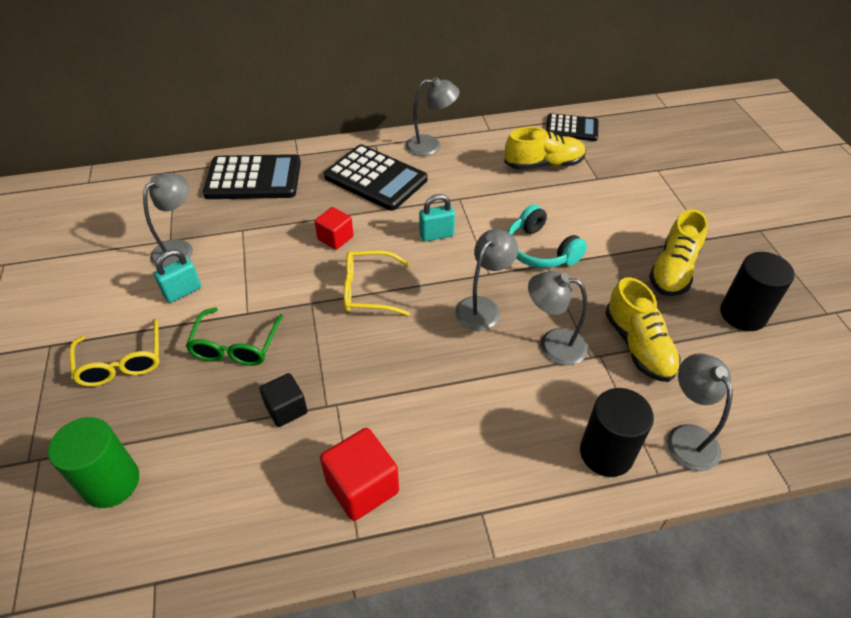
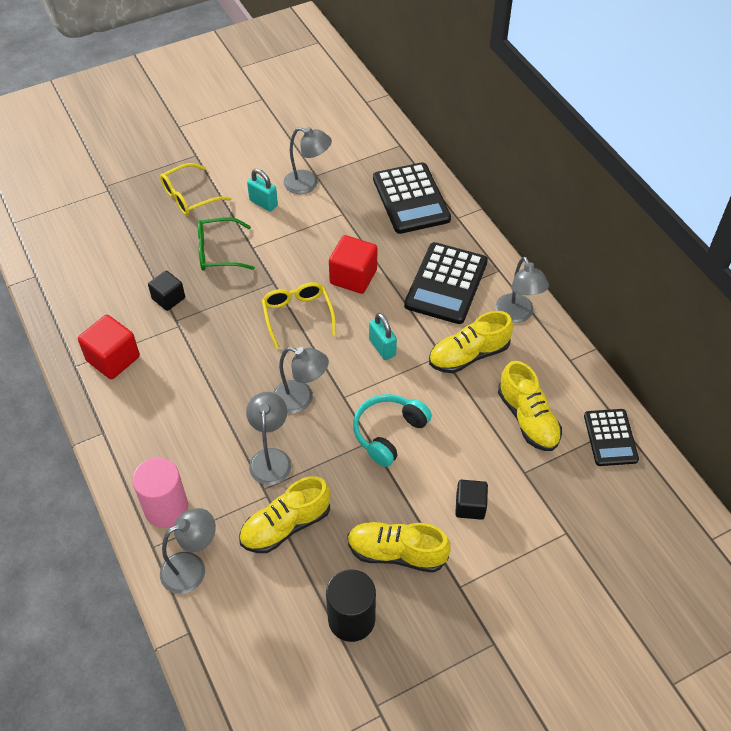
camera: 75 degrees right, 5 degrees up
(111, 482) = (97, 230): green cylinder -> none
(335, 238) = (353, 277): red cube -> red cube, size x1.53
(465, 182) = (468, 355): none -> yellow shoe
(606, 453) = (166, 508): black cylinder -> pink cylinder
(627, 215) = (470, 506): none -> black cube

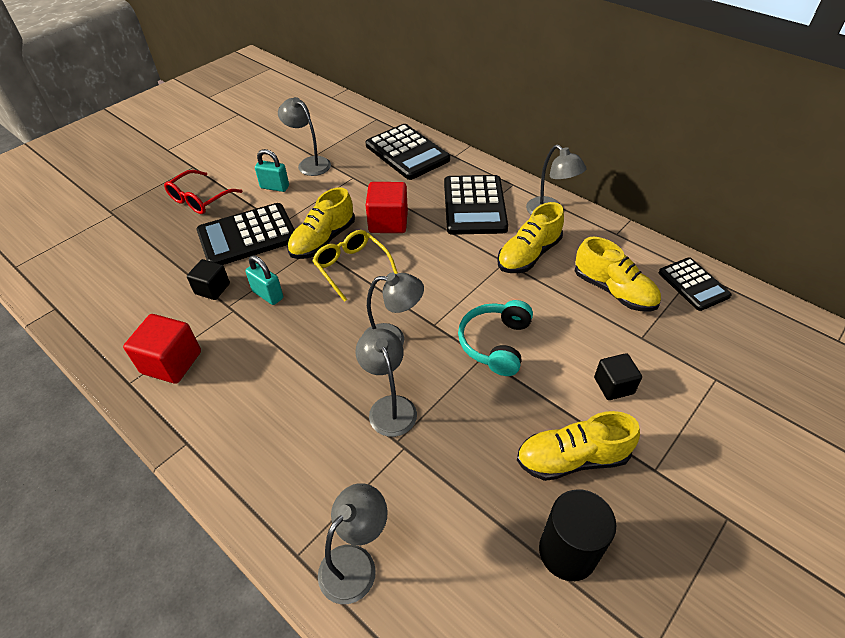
camera: 20 degrees left, 5 degrees down
(166, 508) = (295, 502): pink cylinder -> none
(189, 197) = (199, 199): yellow glasses -> red glasses
(218, 252) = (247, 236): green glasses -> black calculator
(285, 526) = (440, 472): yellow shoe -> yellow shoe (323, 240)
(308, 184) = (309, 163): grey lamp -> grey lamp turned 135 degrees counterclockwise
(382, 348) = (447, 271): turquoise padlock -> turquoise padlock (268, 295)

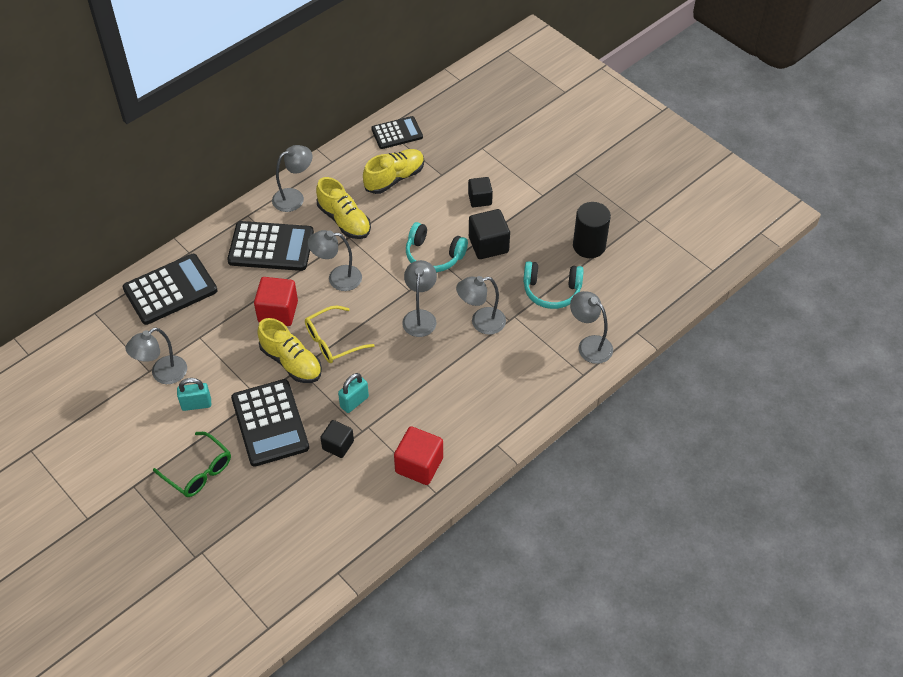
camera: 85 degrees left, 5 degrees up
(199, 199) = (199, 471): red glasses -> green glasses
(275, 187) = (196, 404): turquoise padlock -> turquoise padlock turned 60 degrees clockwise
(441, 260) = (337, 278): none -> grey lamp
(459, 496) = (551, 291): none -> turquoise headphones
(530, 404) = (488, 245): none -> black cube
(572, 458) = (531, 232): yellow shoe -> none

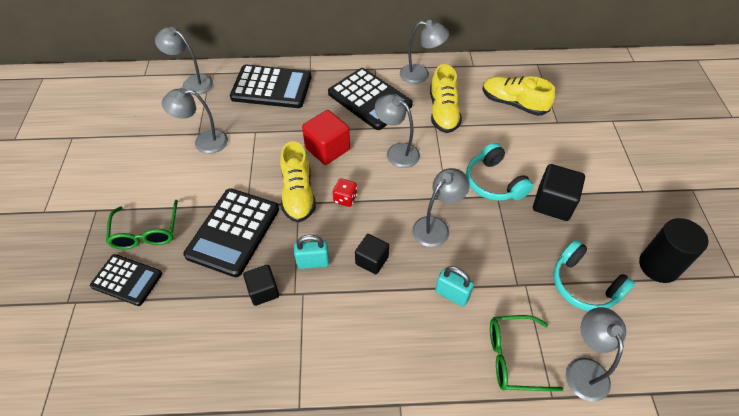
camera: 40 degrees right, 0 degrees up
(196, 404) = (201, 179): turquoise padlock -> turquoise padlock (452, 294)
(332, 341) = (345, 198): yellow glasses -> red dice
(394, 178) = (513, 103): yellow shoe -> yellow shoe turned 150 degrees counterclockwise
(397, 133) = (545, 72): black calculator -> black calculator (127, 280)
(419, 465) = (310, 366): red cube -> none
(480, 199) = (576, 160): black cube -> black cube (372, 260)
(481, 322) = (488, 268): grey lamp -> grey lamp (192, 83)
(542, 368) = (513, 358): none -> green glasses

